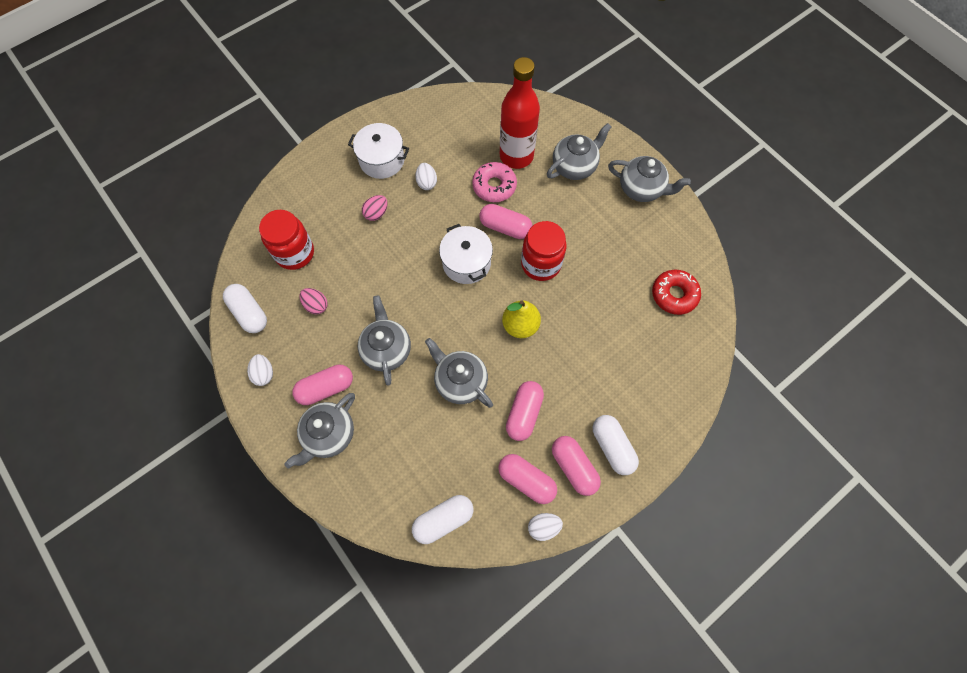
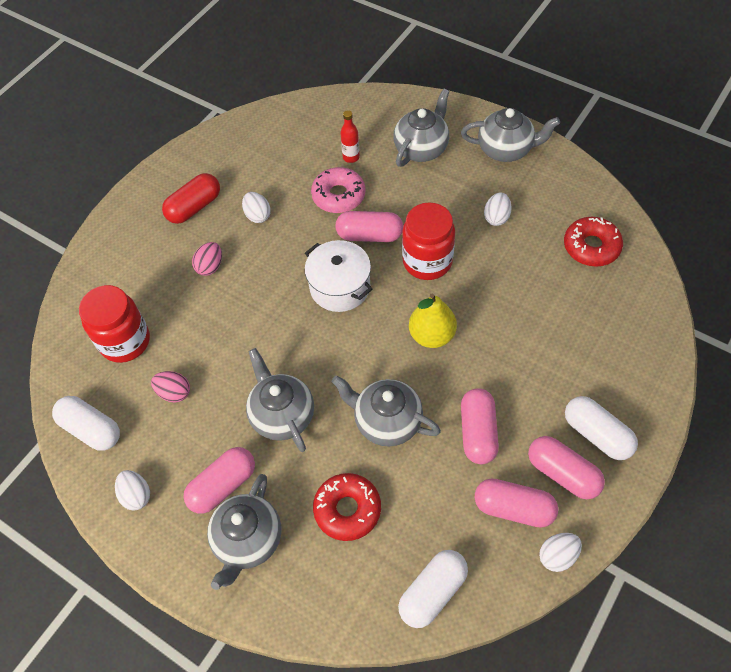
camera: 15 degrees left, 10 degrees down
(382, 160) = (194, 207): white pot -> red capsule
(407, 437) = (347, 509): none -> red donut
(516, 156) = (351, 157): red bottle -> red bottle, size x0.41
(609, 245) = (496, 217): none -> white egg

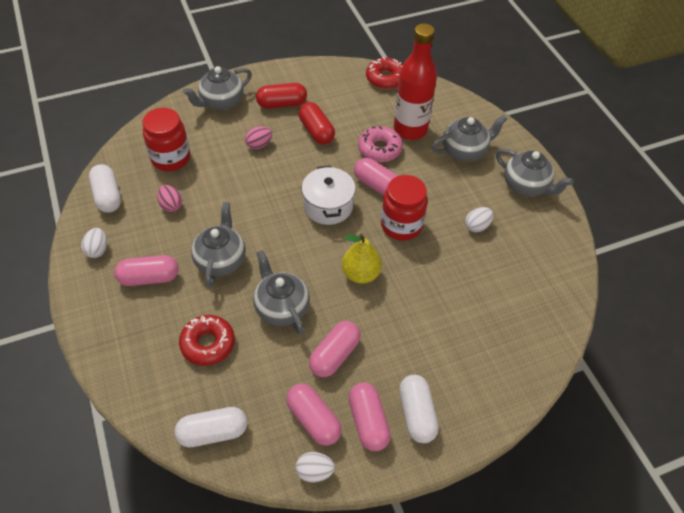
camera: 30 degrees right, 5 degrees down
(248, 540) = (134, 320): grey teapot -> grey teapot (221, 102)
(258, 215) = (316, 131): white egg -> red capsule
(351, 157) = (410, 129): red bottle -> red bottle, size x2.43
(591, 247) = (530, 288): red donut -> red donut (385, 78)

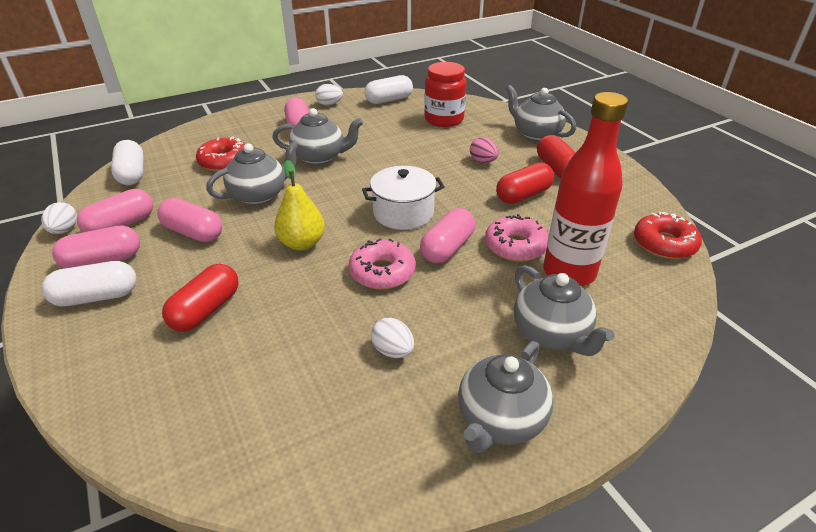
camera: 85 degrees right, 15 degrees down
(171, 205) = (384, 127): pink egg -> none
(401, 225) = (382, 272): red jar -> pink donut
(436, 333) = (206, 310): none -> red capsule

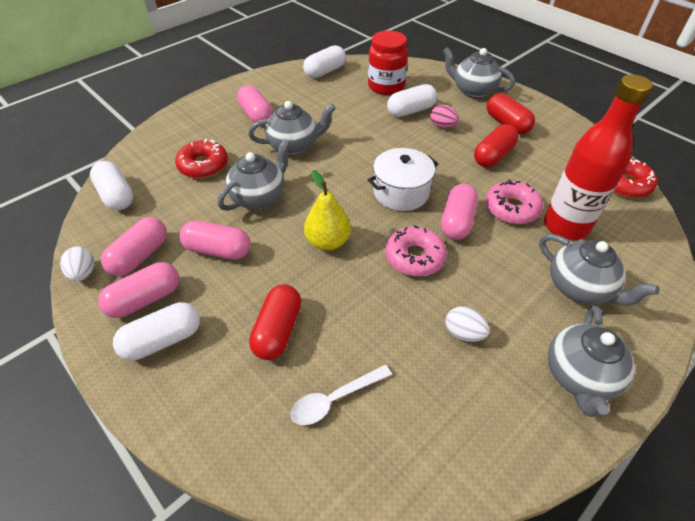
camera: 15 degrees left, 10 degrees up
(223, 382) = (334, 399): none -> white spoon
(329, 104) = (271, 84): white egg -> none
(457, 143) = (411, 111): none -> white capsule

